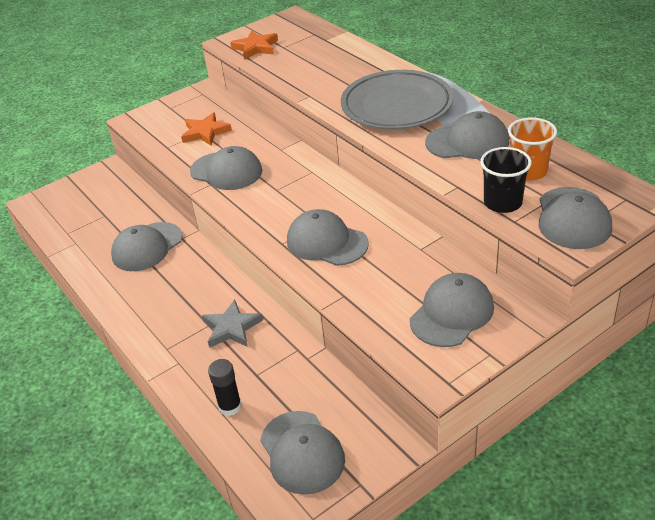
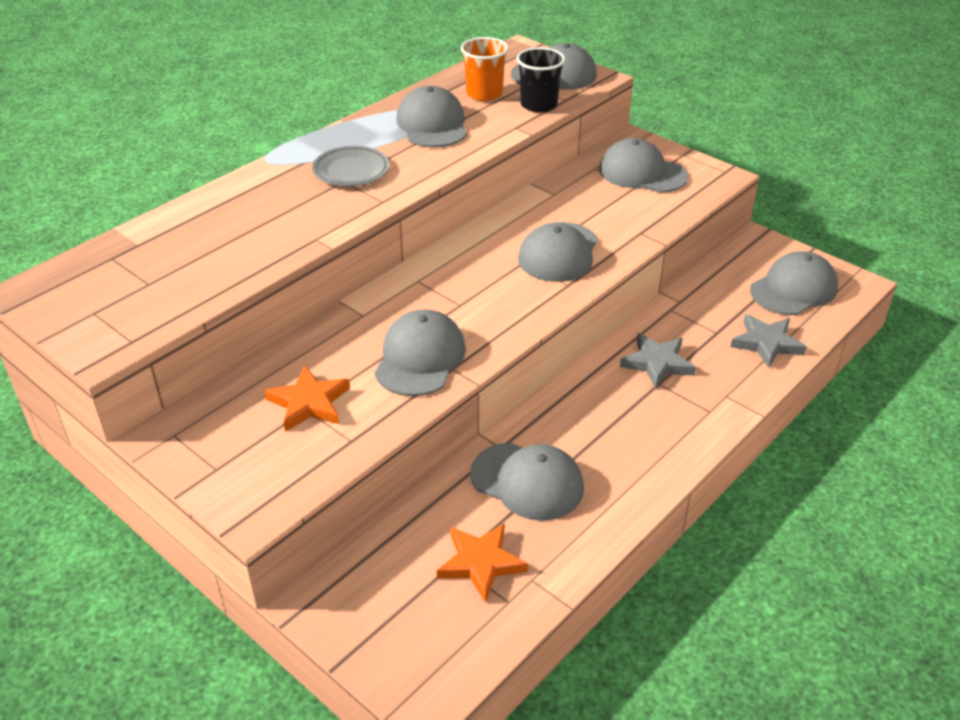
camera: 105 degrees left, 0 degrees up
(230, 406) = (766, 343): black glue stick -> grey star
(255, 47) = (141, 313): orange star -> orange star (481, 563)
(396, 106) = (351, 170): grey plate -> grey plate, size x0.53

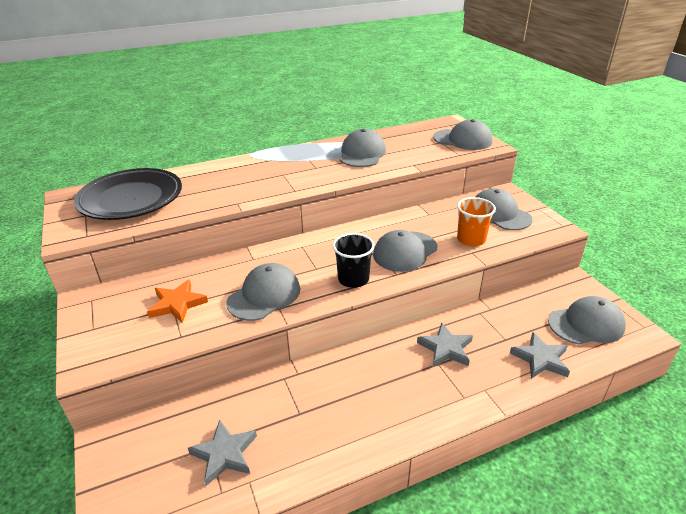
camera: 25 degrees right, 5 degrees down
(143, 271) = (131, 199): none -> black plate
(351, 170) = (292, 169): grey plate -> none
(481, 563) = (224, 454): orange star -> grey star
(484, 94) = (409, 142): orange cup -> orange cup (471, 239)
(527, 481) = (297, 404): grey cap -> none
(538, 105) = (439, 154): black cup -> black cup (353, 279)

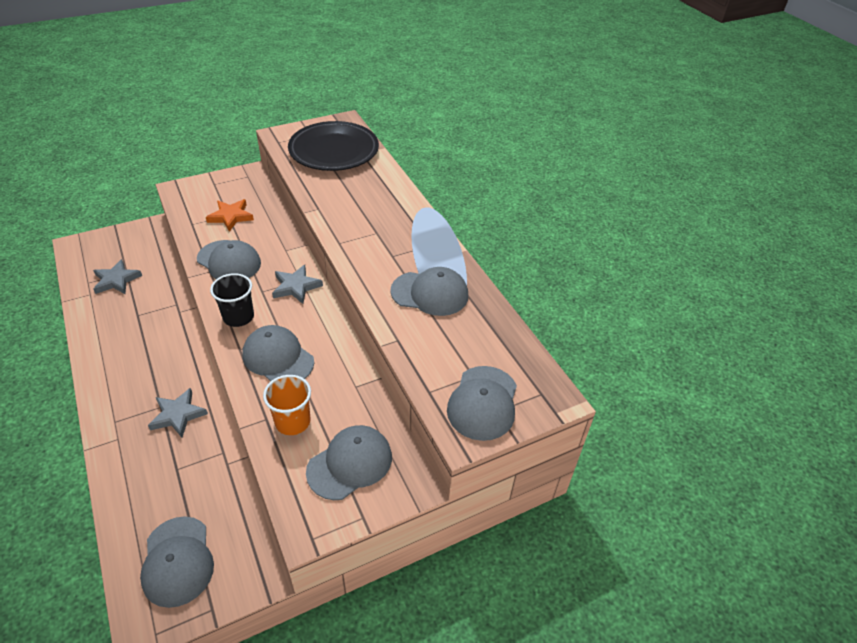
camera: 85 degrees right, 10 degrees up
(540, 359) = (139, 496): grey star -> grey star (296, 286)

